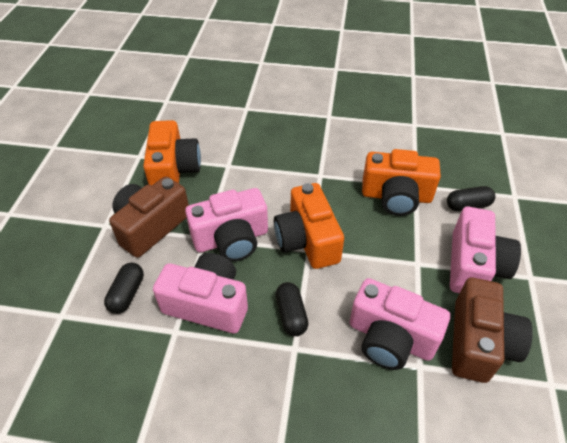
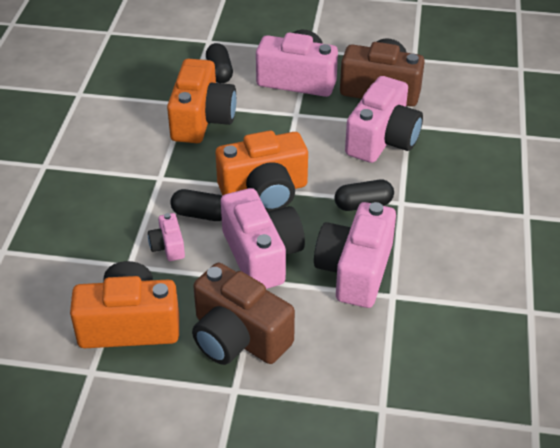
camera: 90 degrees left, 5 degrees down
(127, 294) = (346, 346): black capsule -> black capsule (201, 214)
(245, 184) = (168, 246): none -> pink camera

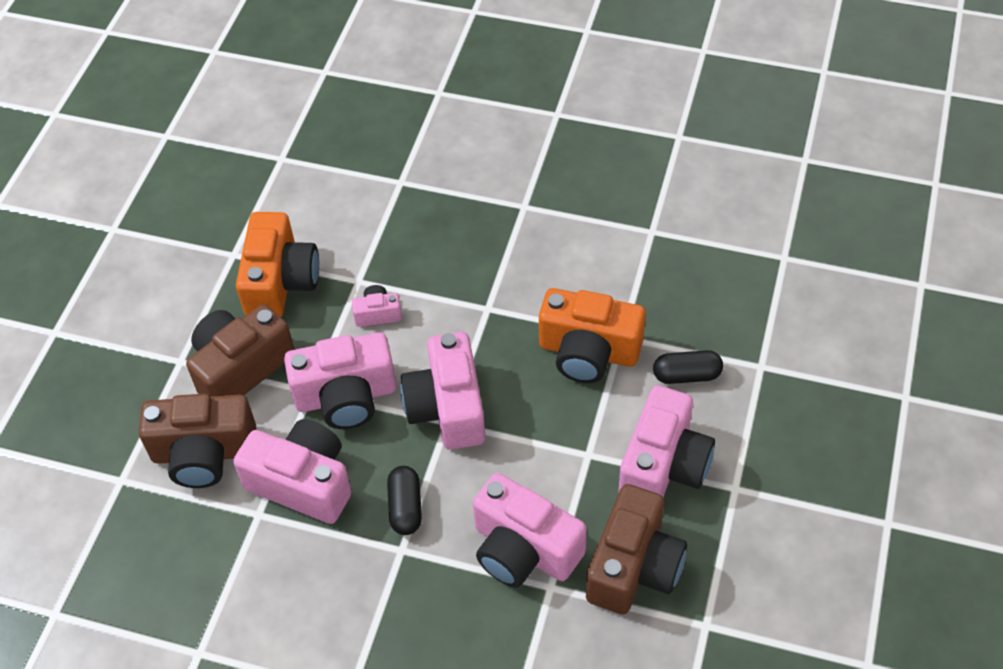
camera: 100 degrees right, 10 degrees up
(201, 214) = (420, 344): black capsule -> none
(264, 191) = (447, 407): orange camera -> pink camera
(339, 347) = (204, 453): none -> brown camera

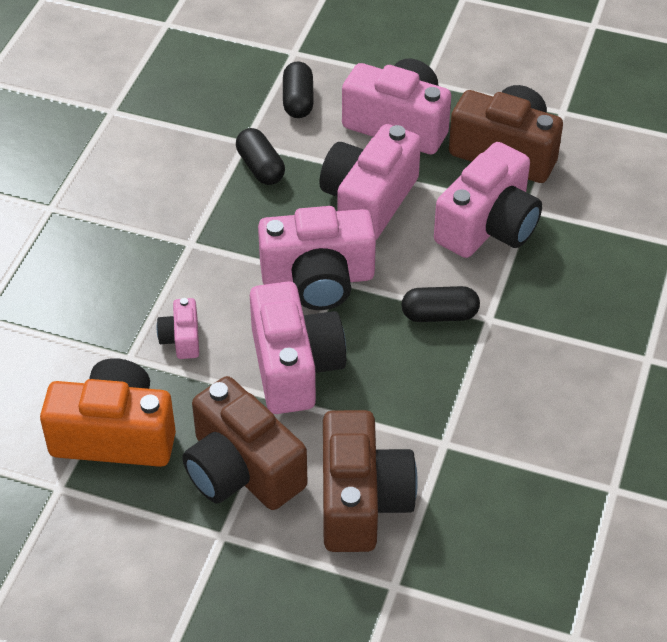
camera: 90 degrees left, 5 degrees down
(303, 483) = (406, 403): pink camera -> pink camera (368, 201)
(588, 352) = (260, 167): orange camera -> black capsule

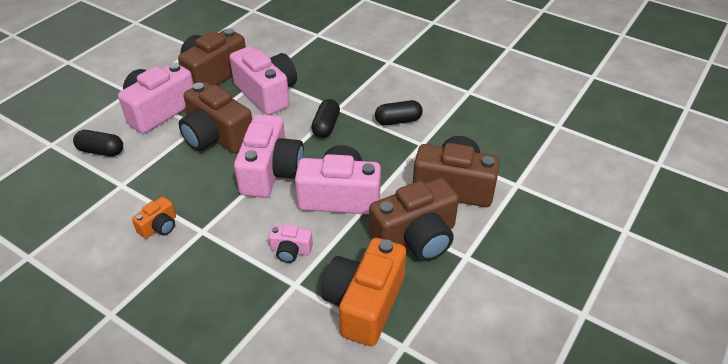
camera: 75 degrees left, 5 degrees down
(186, 201) = (159, 226): none -> orange camera
(260, 167) = (152, 181): black capsule -> black capsule (398, 121)
(368, 201) = (217, 136): pink camera -> brown camera

